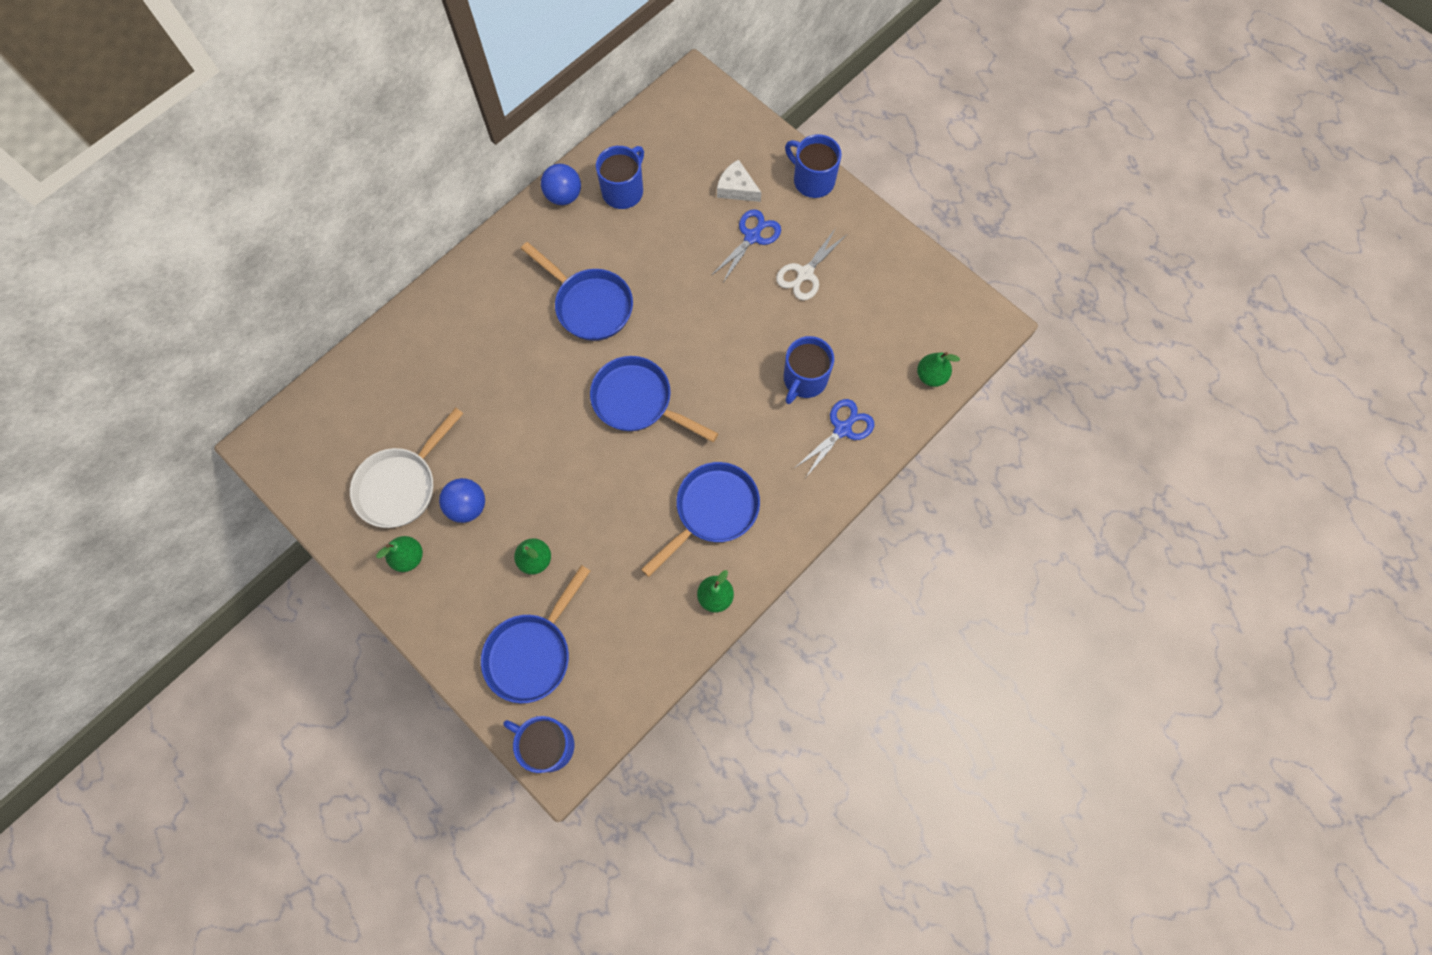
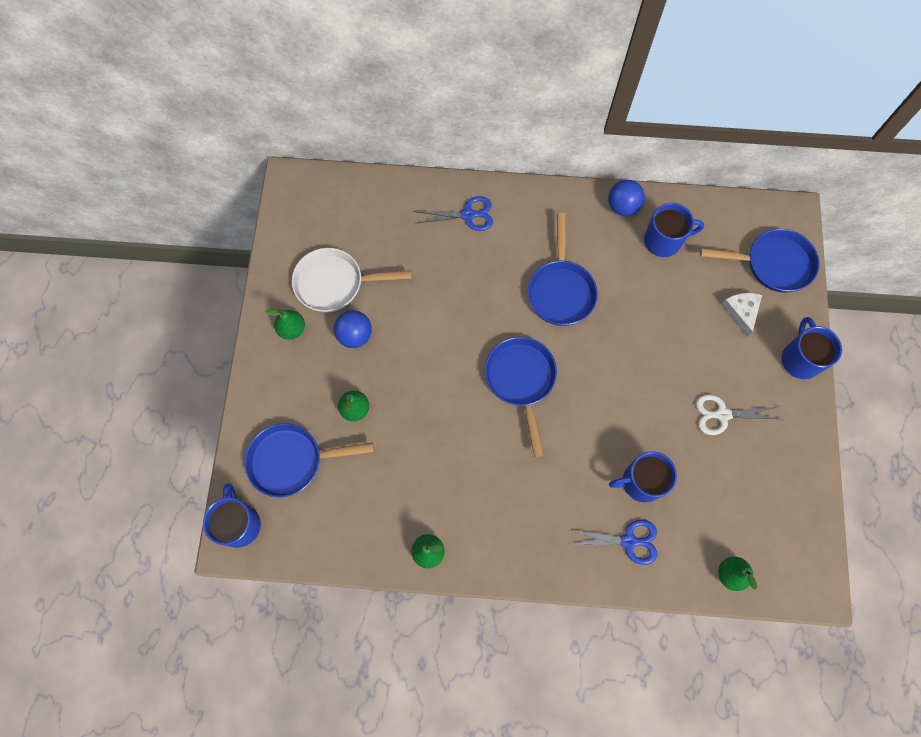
camera: 50 degrees right, 0 degrees up
(712, 511) = (487, 498): blue pan -> blue pan (772, 264)
(752, 237) = (714, 354): blue scissors -> blue scissors (468, 215)

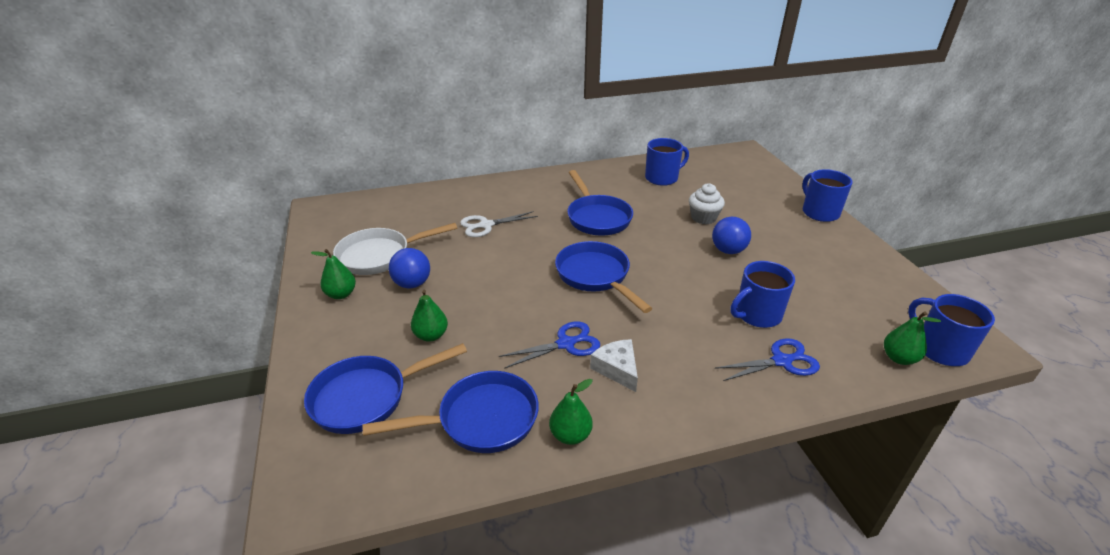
camera: 20 degrees left, 35 degrees down
(239, 524) = (306, 480): blue mug -> blue mug (940, 349)
(468, 215) = (492, 195): blue scissors -> blue scissors (565, 344)
(622, 207) = (618, 169): blue ball -> blue ball (728, 250)
(670, 327) = (703, 218): none -> white cupcake
(722, 414) = (789, 255): white scissors -> white scissors (486, 225)
(740, 312) = (751, 199): white cheese -> white cheese (617, 369)
(772, 264) = (753, 173): blue pan -> blue pan (480, 420)

